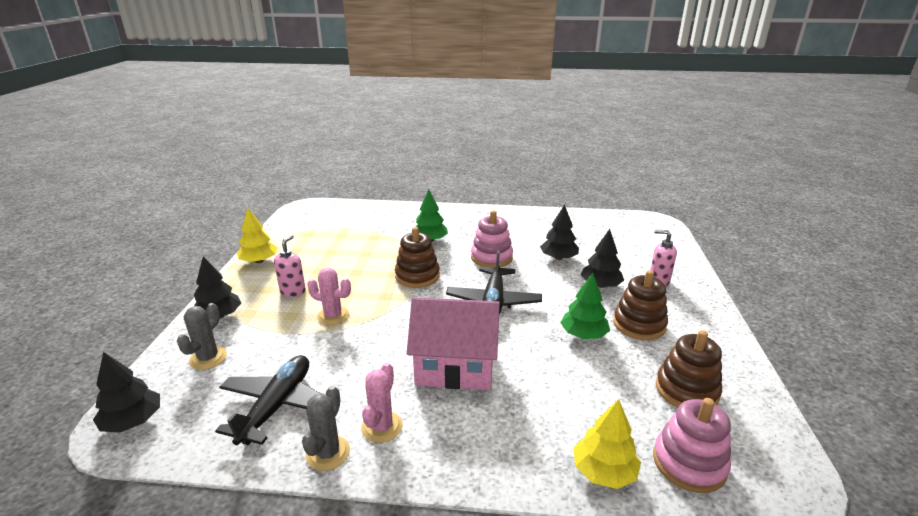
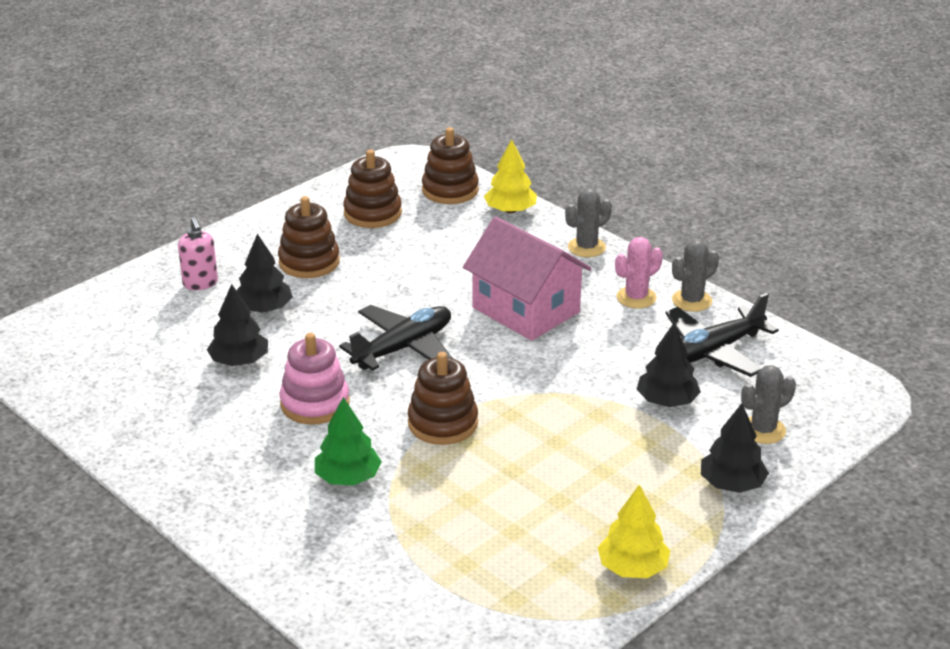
camera: 140 degrees left, 5 degrees up
(133, 421) = (850, 397): black tree -> black tree (667, 401)
(293, 291) = (619, 479): pink soap dispenser -> none
(333, 316) = (596, 417): pink cactus -> none
(481, 464) = (586, 247): none -> grey cactus
(583, 334) = (373, 279): green tree -> none
(689, 463) = (450, 190): pink stacking toy -> brown stacking toy

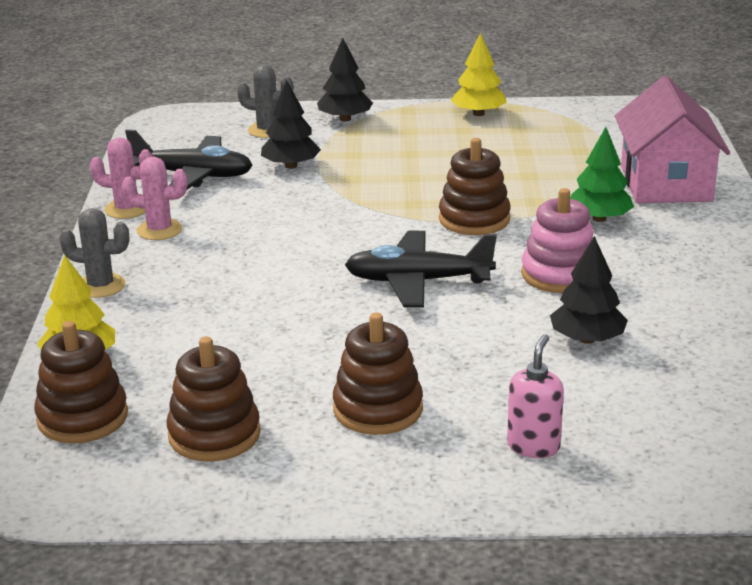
camera: 135 degrees left, 5 degrees down
(264, 309) = (498, 379): black tree -> none
(526, 310) = (262, 262): pink house -> pink house (666, 183)
(691, 301) = (127, 209): grey cactus -> pink cactus

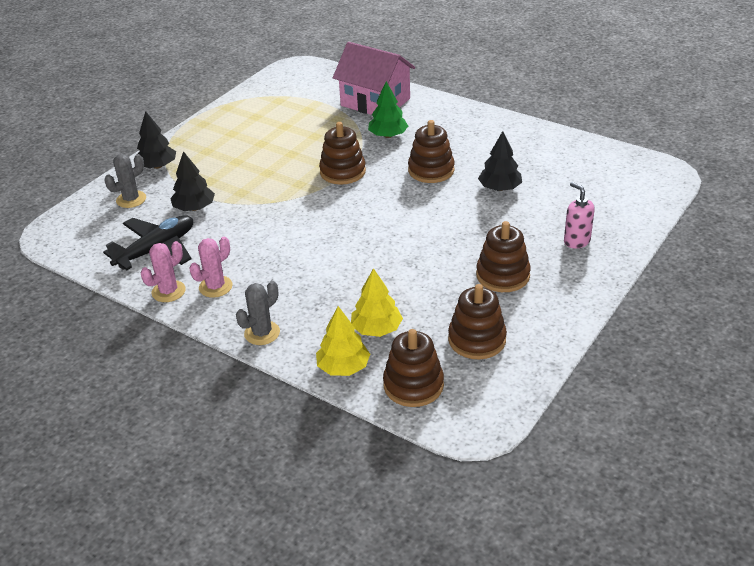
camera: 55 degrees left, 10 degrees up
(418, 281) = (389, 215): black plane -> none
(478, 114) = (218, 120): yellow tree -> yellow tree (376, 329)
(559, 274) = (431, 170): pink stacking toy -> brown stacking toy

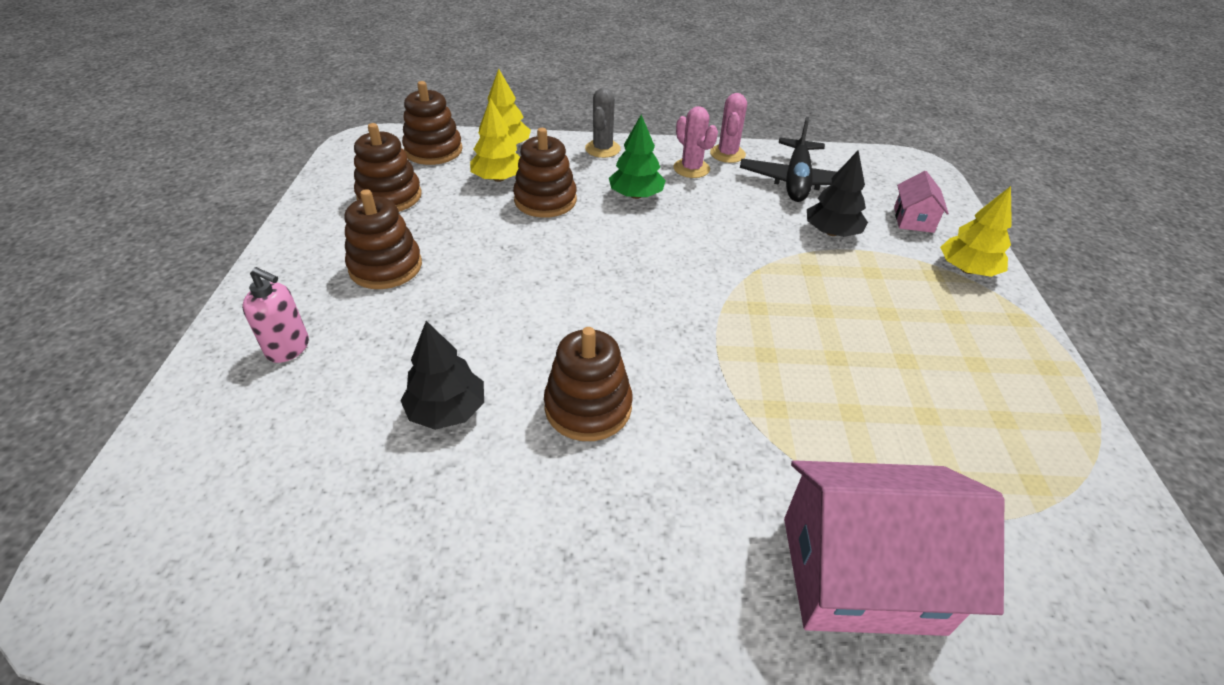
camera: 145 degrees right, 5 degrees up
(131, 199) = (913, 219): grey cactus -> pink house
(157, 166) = (967, 270): black tree -> yellow tree
(215, 287) = (691, 168): pink cactus -> pink cactus turned 45 degrees counterclockwise
(342, 172) = (722, 351): brown stacking toy -> brown stacking toy (545, 200)
(388, 135) = (732, 467): green tree -> green tree (636, 195)

